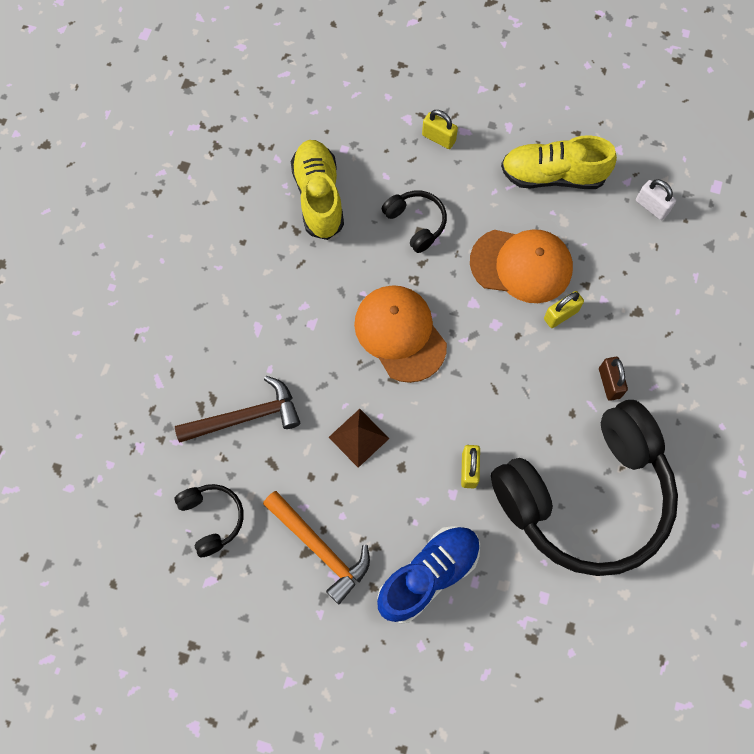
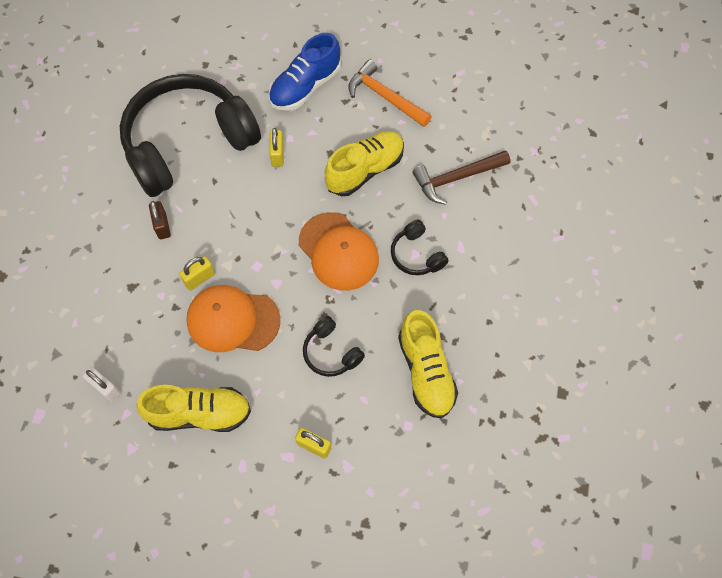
camera: 175 degrees right, 5 degrees down
(212, 519) = (467, 109): black headphones -> black headphones (416, 255)
(359, 438) = (365, 170): brown pyramid -> yellow shoe

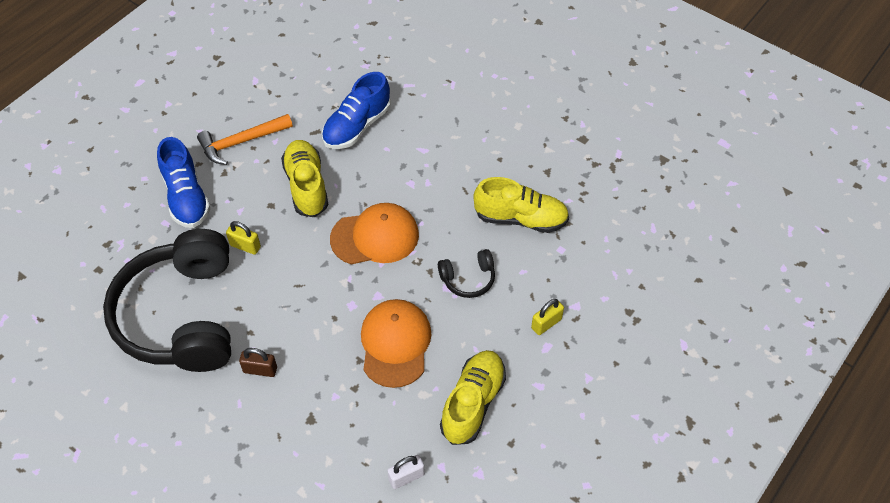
camera: 65 degrees left, 10 degrees down
(199, 278) = (336, 357): yellow padlock -> none
(233, 320) = (395, 344): orange cap -> orange cap turned 150 degrees clockwise
(416, 255) = (412, 182): black headphones -> none
(456, 178) = (357, 126): brown hammer -> blue shoe

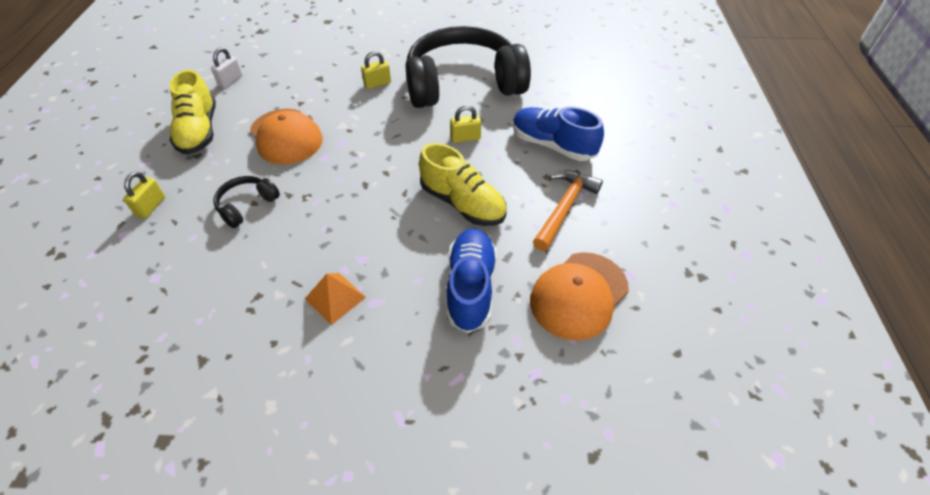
camera: 145 degrees right, 5 degrees down
(181, 316) = (463, 84): black headphones -> black headphones turned 60 degrees counterclockwise
(260, 370) = (377, 84): brown padlock -> yellow padlock
(375, 237) = (361, 196): orange cap -> orange cap (579, 295)
(446, 166) = (335, 297): none -> orange pyramid
(520, 218) = (215, 286): yellow shoe -> none

